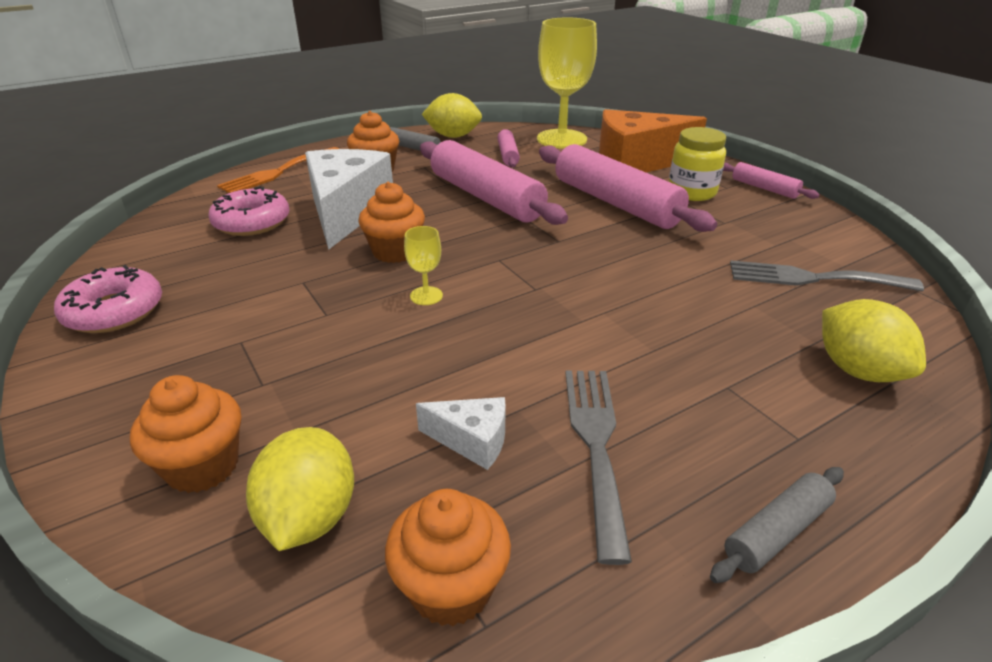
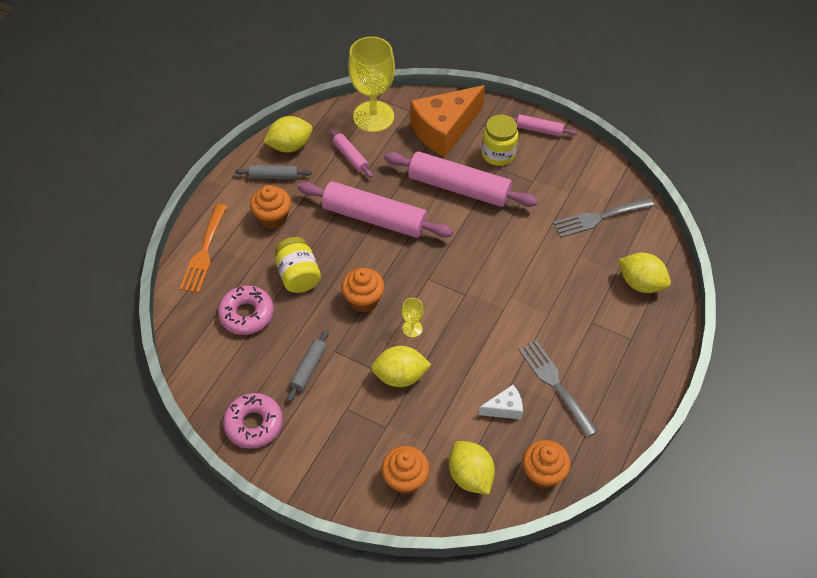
camera: 30 degrees left, 20 degrees up
(347, 212) = (298, 275): white cheese -> yellow jar
(353, 336) = (400, 376): none -> yellow lemon
(777, 532) = (639, 391): grey rolling pin -> grey rolling pin (309, 368)

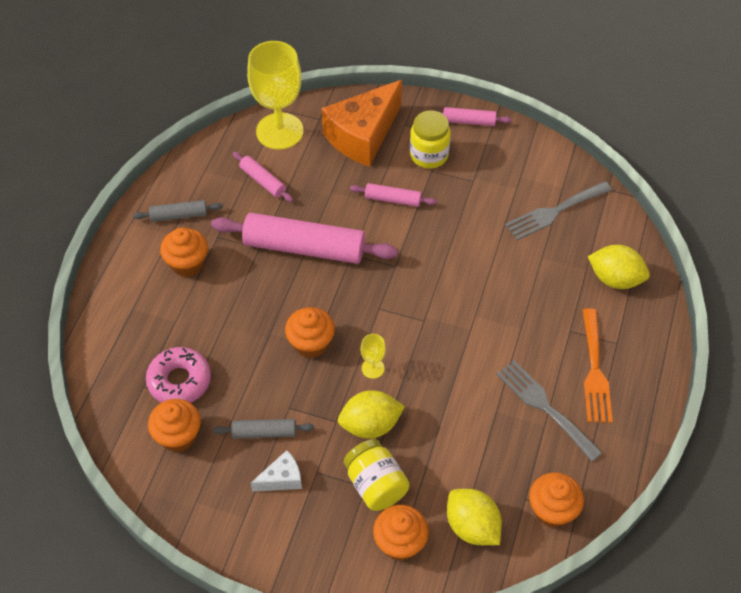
camera: 10 degrees left, 0 degrees up
(204, 252) = (115, 316): orange fork -> orange fork (595, 371)
(236, 360) = (178, 436): none -> orange cupcake
(254, 424) = (213, 507): pink donut -> none
(290, 146) = (190, 178): yellow lemon -> none
(298, 275) = (230, 327): yellow jar -> yellow jar (376, 485)
(309, 368) = (264, 432): grey rolling pin -> grey rolling pin turned 75 degrees clockwise
(459, 188) = (393, 199): pink rolling pin -> pink rolling pin, size x0.48
(504, 408) = (494, 443): white cheese -> white cheese (282, 479)

